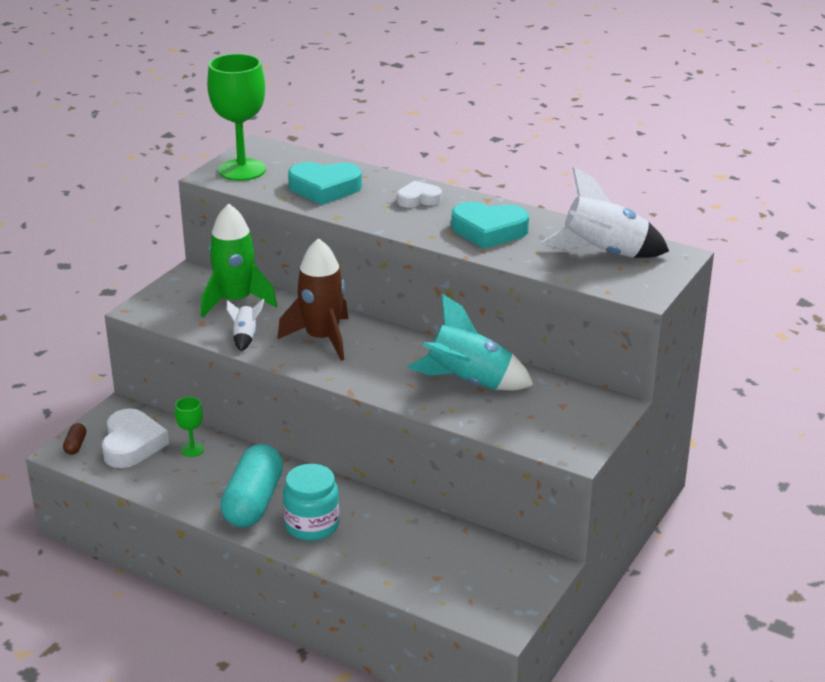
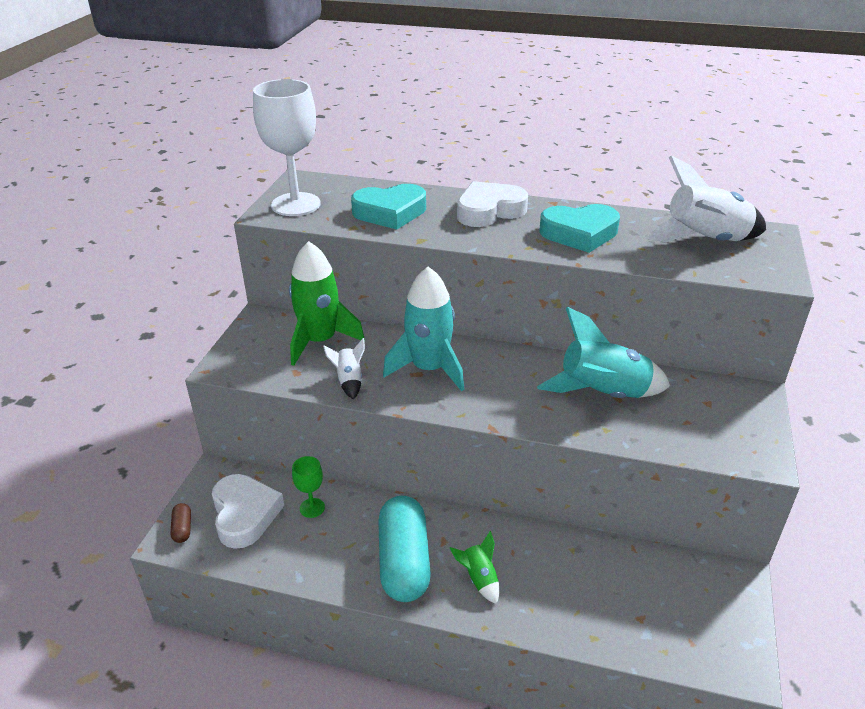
camera: 15 degrees left, 5 degrees up
(242, 170) = (296, 204): green goblet -> white goblet
(312, 525) = (479, 579): turquoise jar -> green rocket
(322, 338) = (429, 369): brown rocket -> turquoise rocket
(418, 199) = (489, 211): white heart -> white heart, size x1.64

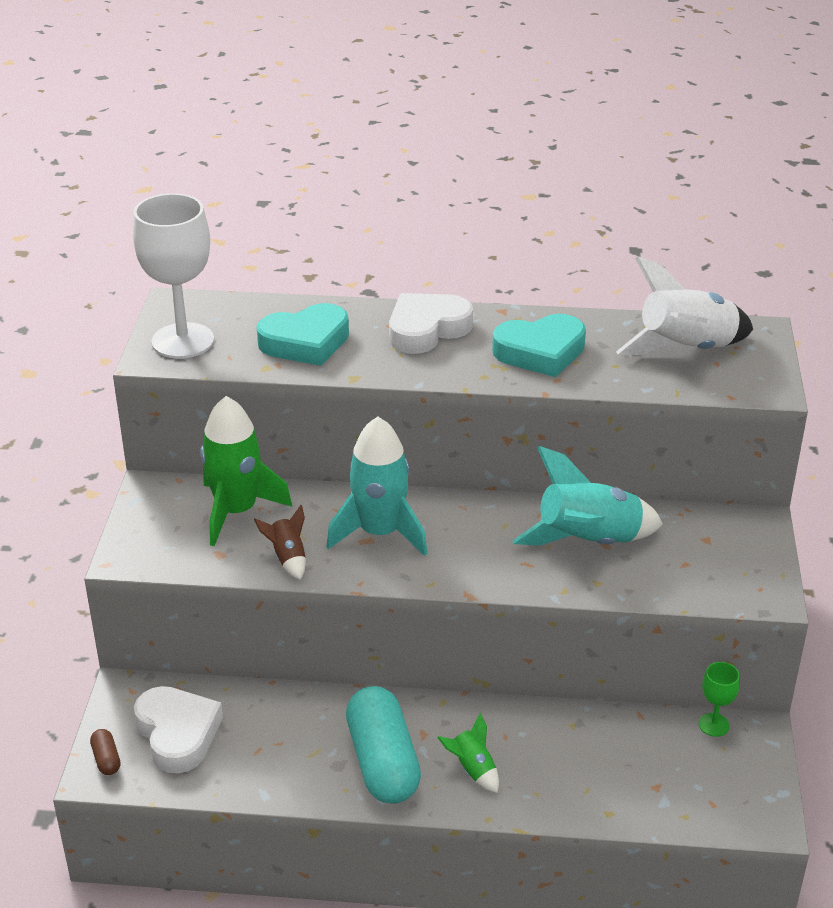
camera: 10 degrees left, 0 degrees up
(312, 508) = (257, 716): green goblet -> green goblet (714, 725)
(349, 381) = (288, 558): white rocket -> brown rocket

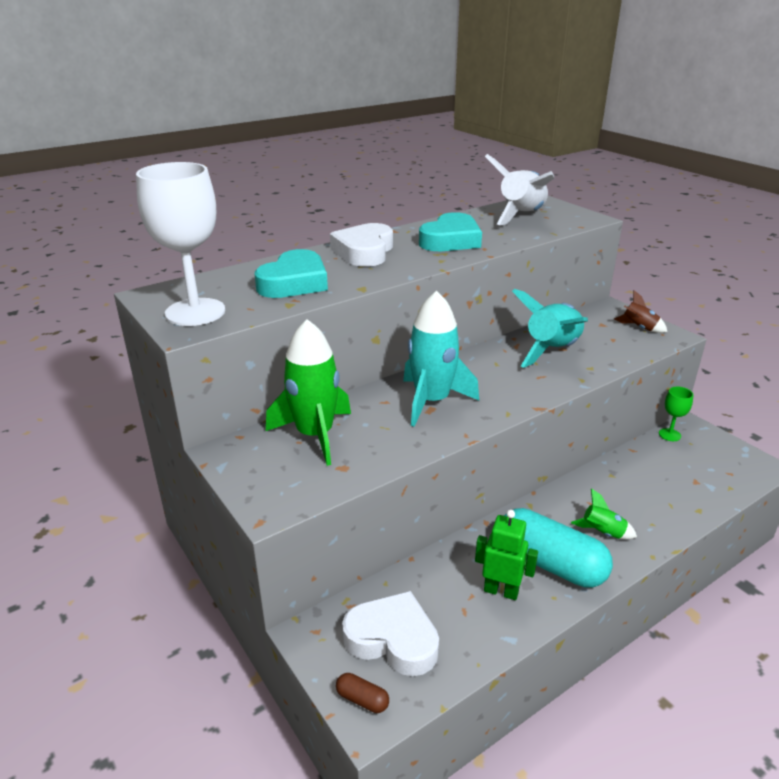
camera: 40 degrees left, 5 degrees down
(288, 558) = (396, 445): brown rocket -> brown rocket (639, 328)
(308, 755) = (501, 591): none -> green robot

